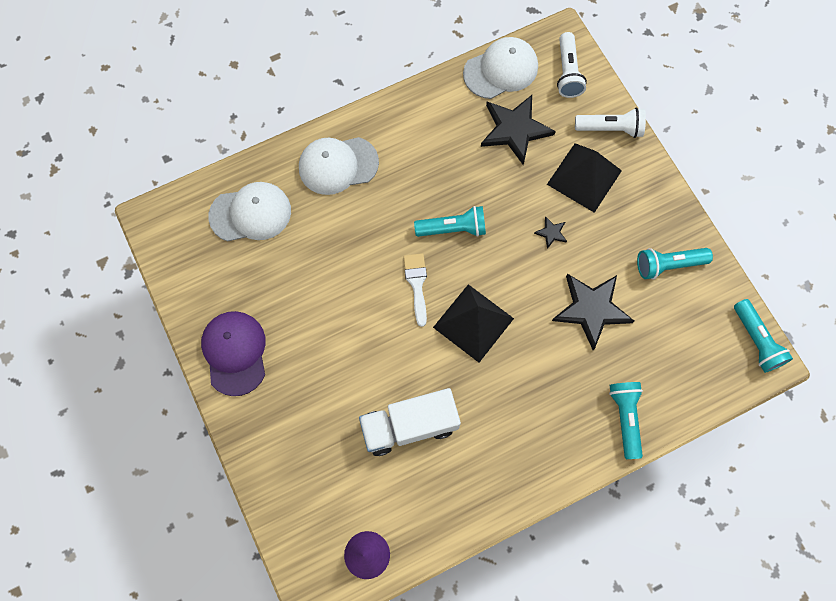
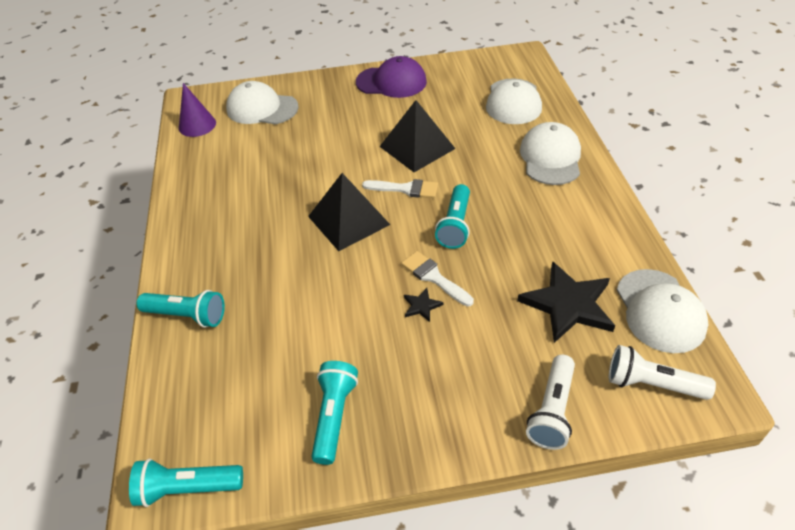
camera: 110 degrees right, 25 degrees down
(318, 489) = (262, 108): none -> white cap
(409, 425) = (278, 162): white truck -> none
(518, 231) = (434, 277): none -> white brush
(584, 177) = (485, 358): black pyramid -> black pyramid (417, 147)
(591, 309) = (316, 319): black star -> none

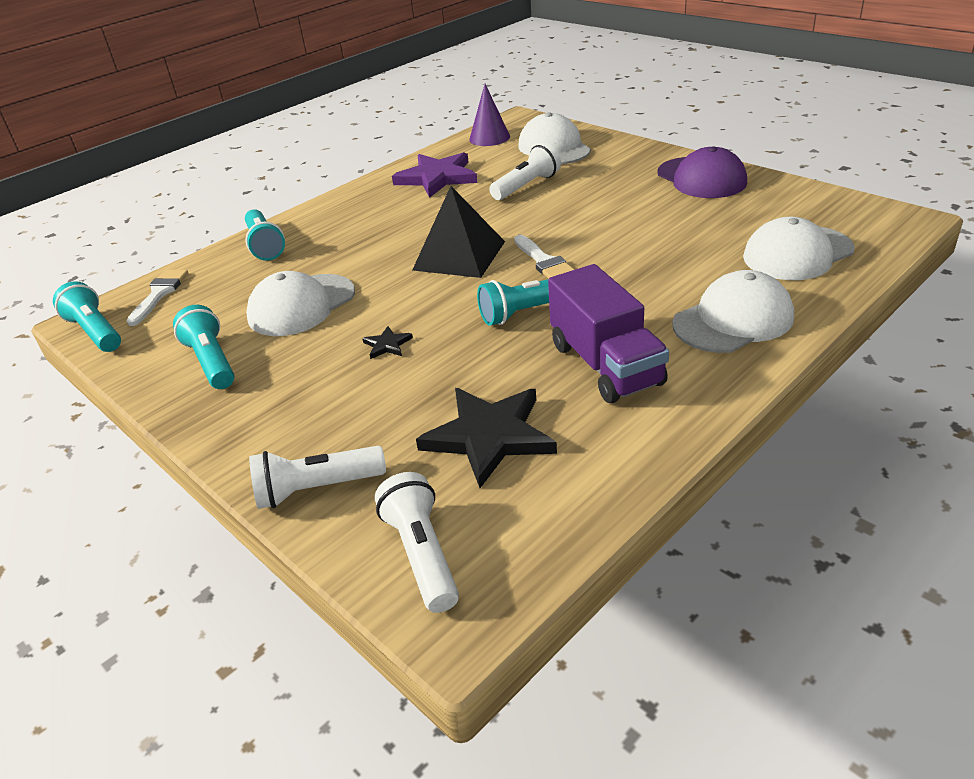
camera: 55 degrees right, 10 degrees down
(219, 177) = (437, 178): none -> purple star
(297, 146) = (527, 186): none -> white flashlight
(334, 416) = (211, 361): turquoise flashlight -> turquoise flashlight turned 90 degrees counterclockwise
(417, 147) = (618, 238): black pyramid -> none
(434, 277) = (434, 334): white brush -> white brush (159, 294)
(544, 223) = (605, 364): none -> purple truck
(660, 311) = (558, 515): white cap -> white cap (301, 305)

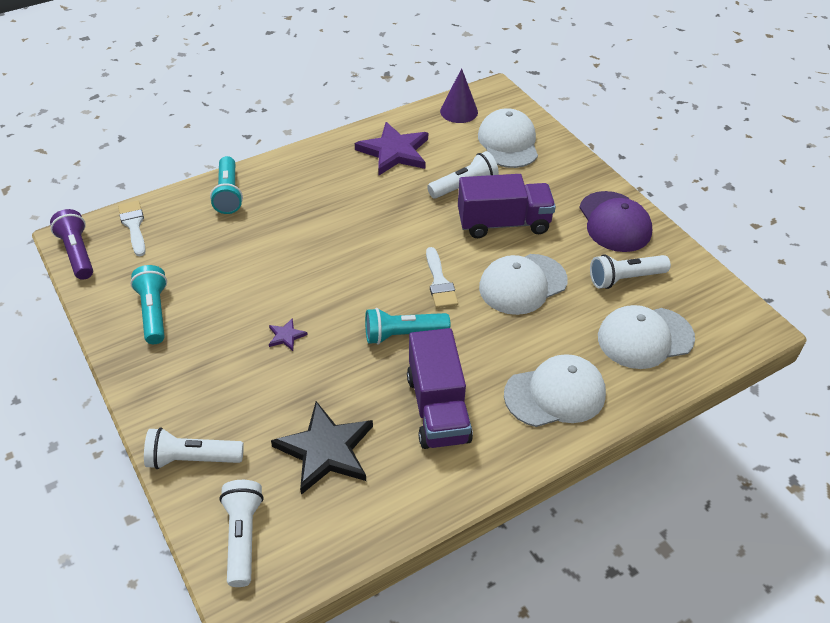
camera: 10 degrees right, 10 degrees up
(95, 332) = (77, 253): turquoise flashlight -> purple flashlight
(159, 294) = (133, 225): white brush -> white brush turned 45 degrees counterclockwise
(301, 305) = (236, 273): white cap -> white cap (522, 284)
(387, 345) = (286, 336): black star -> purple star
(459, 255) = (376, 254): black pyramid -> none
(586, 203) = (503, 223): none -> purple truck
(742, 215) = (624, 278): none -> white flashlight

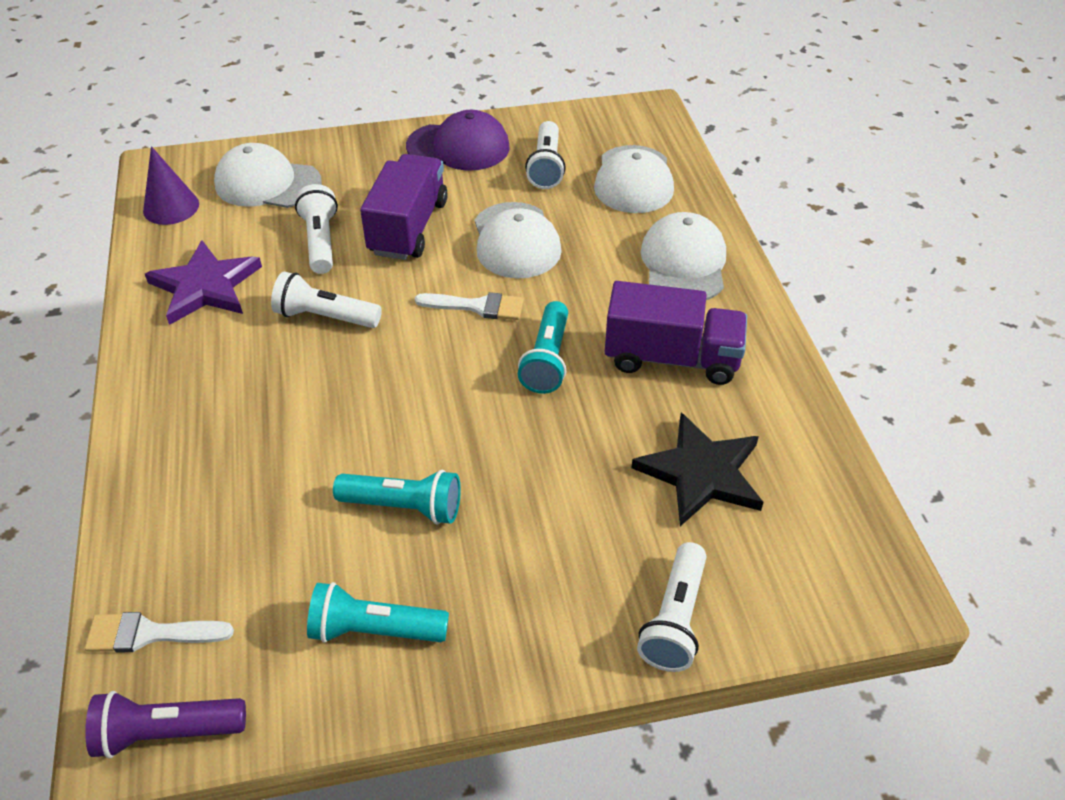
camera: 70 degrees left, 0 degrees up
(228, 194) = (162, 489): turquoise flashlight -> turquoise flashlight (404, 507)
(243, 536) = (809, 582): white flashlight -> white flashlight (325, 317)
(286, 336) = (498, 475): purple star -> none

